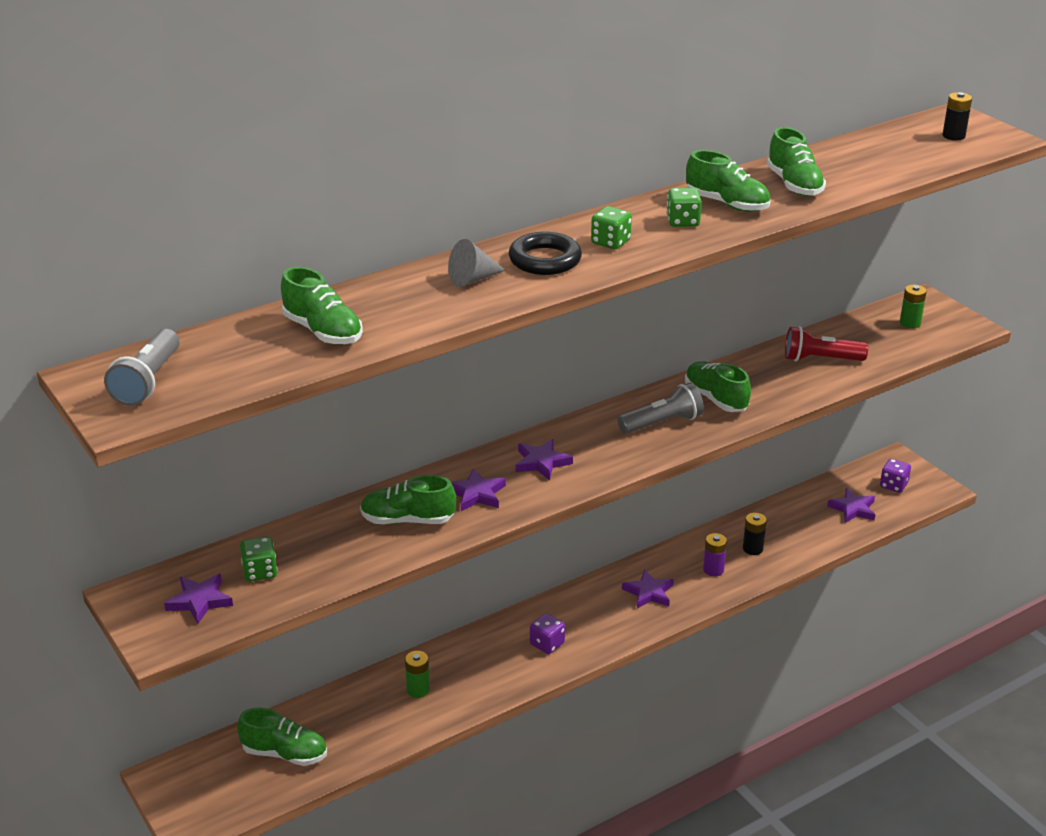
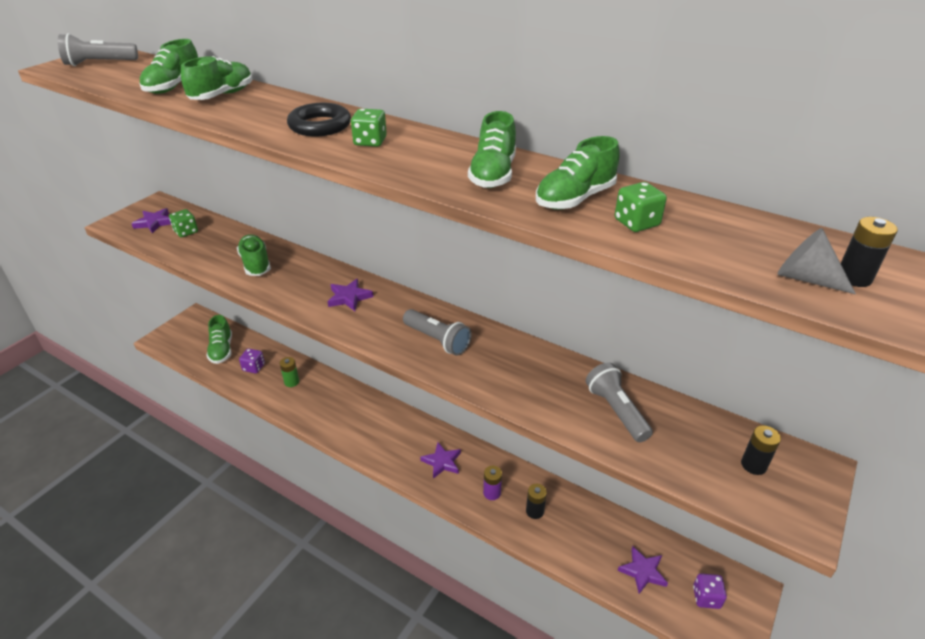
camera: 65 degrees right, 5 degrees up
(472, 279) = (272, 110): grey cone -> grey cone (805, 278)
(476, 494) = (297, 281): purple star -> none
(547, 644) = (359, 425): purple dice -> purple dice (254, 367)
(683, 221) = (436, 162): green dice -> green dice (636, 223)
(715, 399) = (495, 360): green shoe -> green shoe (222, 95)
(820, 359) = (616, 411): red flashlight -> grey flashlight
(910, 323) = (753, 465): green battery -> black battery

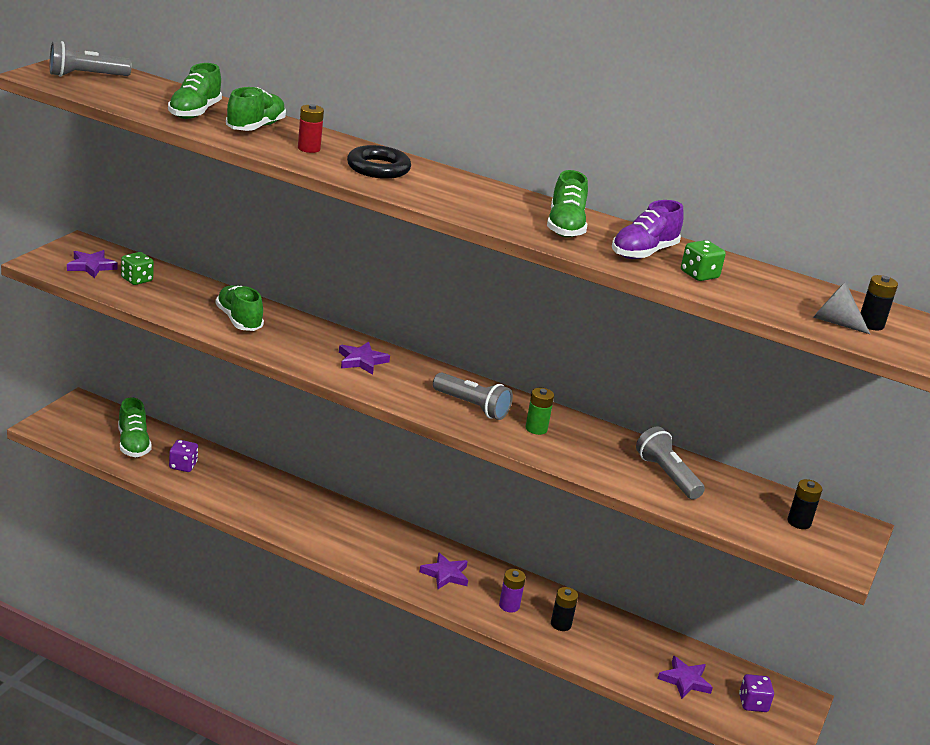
camera: 10 degrees left, 10 degrees down
(261, 112) = (309, 148): none -> red battery
(291, 382) = (238, 484): green battery -> green battery (536, 428)
(370, 142) = (437, 188): green dice -> none
(575, 199) = (643, 253): green shoe -> purple shoe

